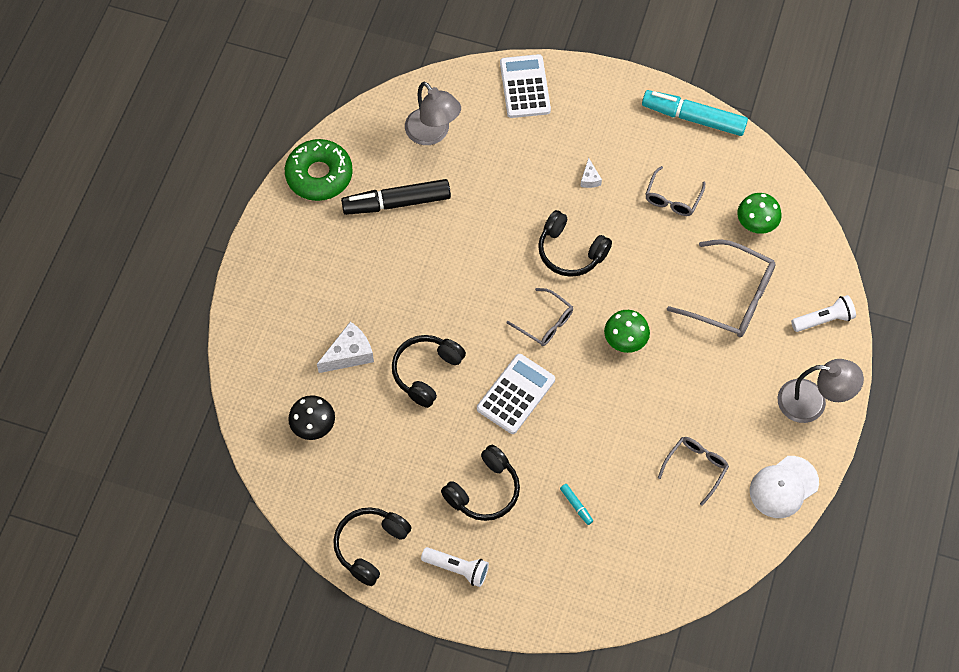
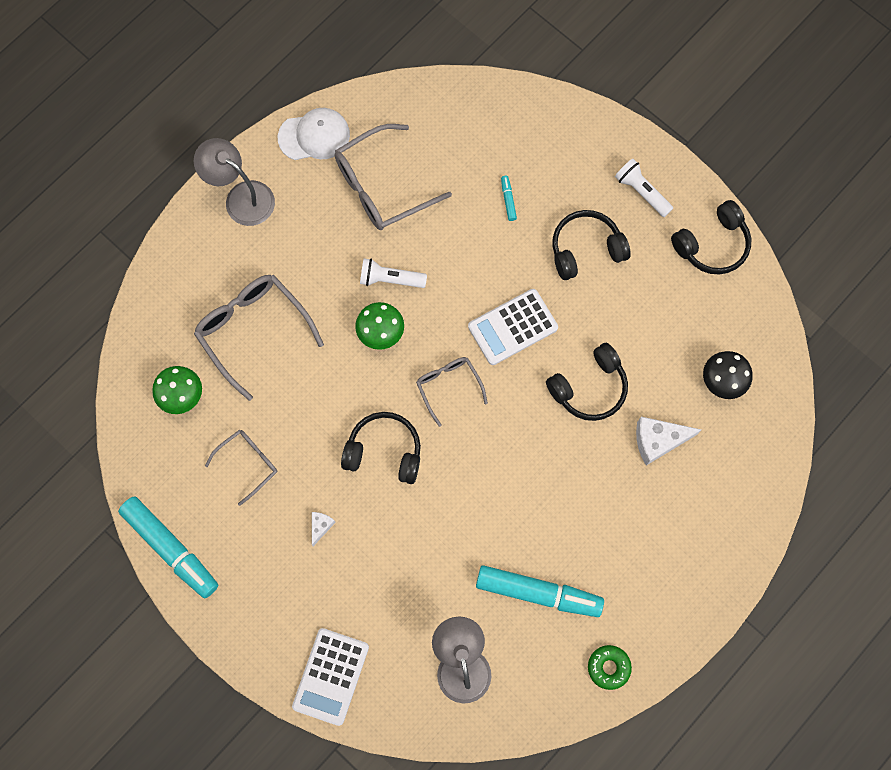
camera: 155 degrees left, 10 degrees up
(319, 175) = (608, 667): green donut -> green donut, size x0.54
(396, 203) = (538, 593): black marker -> turquoise marker
(570, 251) = (384, 452): black headphones -> black headphones turned 45 degrees counterclockwise
(696, 467) = (382, 186): grey glasses -> grey glasses, size x1.73
(823, 319) = (179, 269): white flashlight -> white flashlight (390, 279)

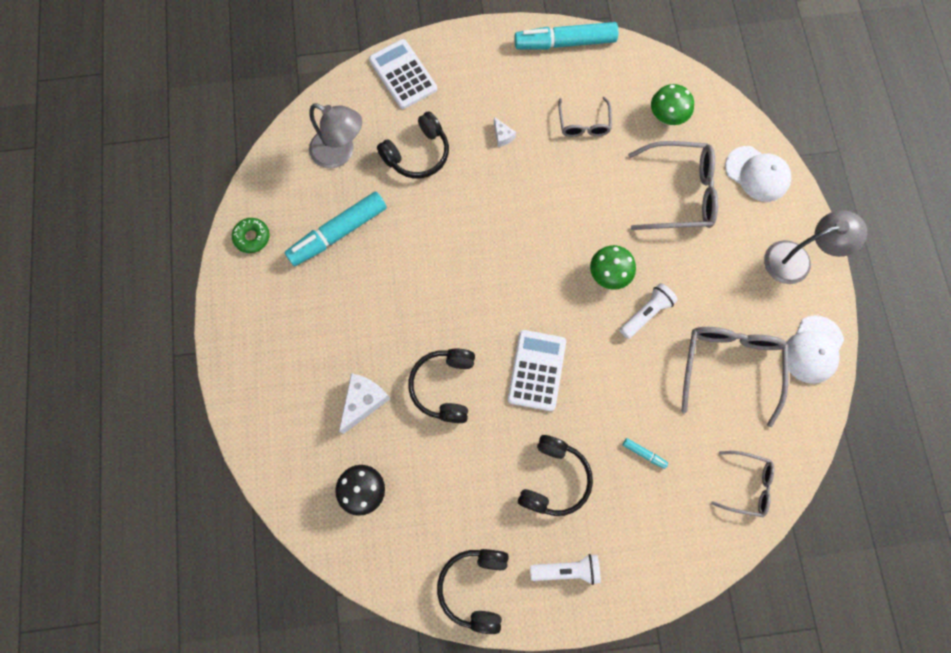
camera: 130 degrees right, 0 degrees up
(181, 280) = (757, 174): none -> white cap
(384, 452) = (519, 211): black headphones -> black headphones (417, 154)
(448, 387) = (529, 289): grey glasses -> grey glasses (746, 485)

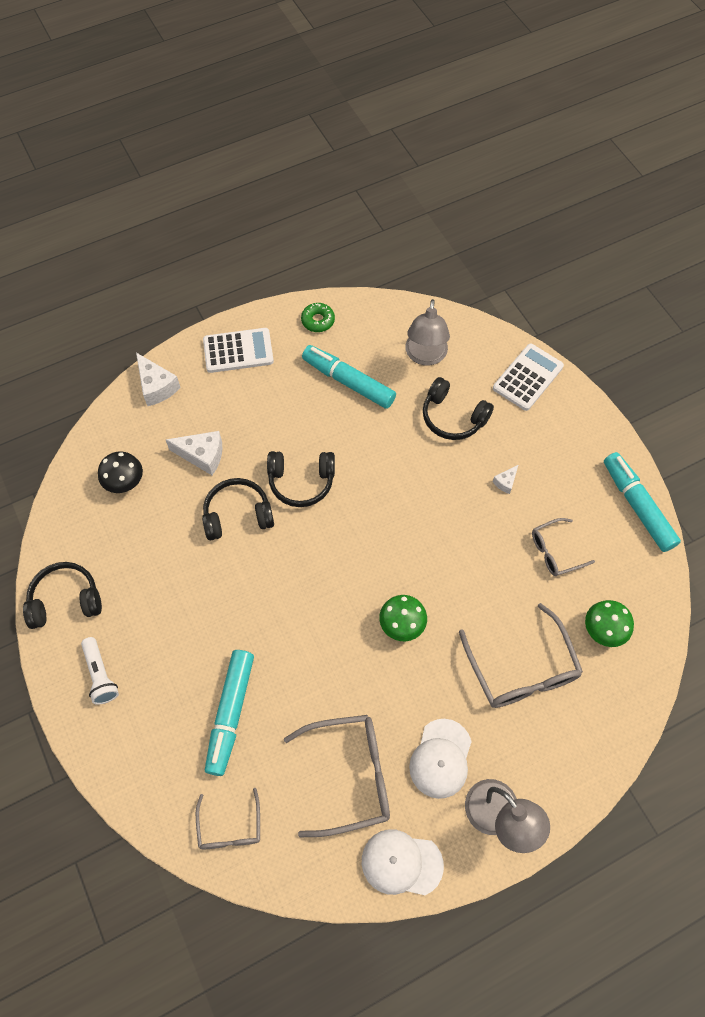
camera: 70 degrees right, 10 degrees down
(260, 426) = (156, 386): none -> white cheese
(536, 370) = (280, 589): white calculator -> white calculator (238, 351)
(554, 479) = (181, 637): black headphones -> black headphones (301, 481)
(644, 454) = (230, 714): turquoise marker -> turquoise marker, size x2.50
(646, 313) = (375, 673): white flashlight -> none
(757, 174) = (582, 746): white cap -> white cap (441, 758)

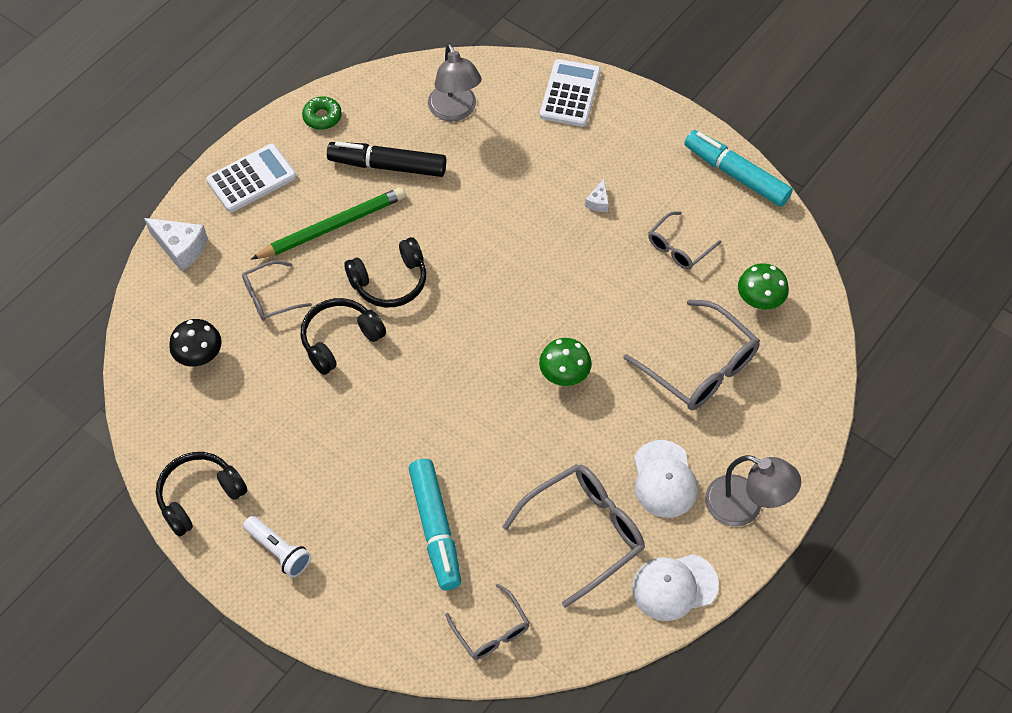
camera: 25 degrees left, 5 degrees down
(202, 455) = (270, 297): white cheese -> grey glasses
(279, 416) = (332, 227): none -> green pencil
(348, 382) = (387, 166): turquoise marker -> black marker
(453, 417) = (514, 160): black headphones -> none

